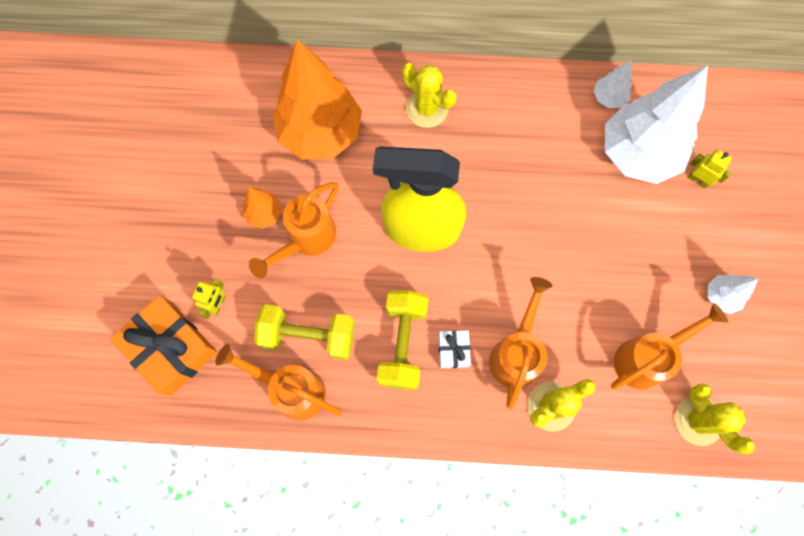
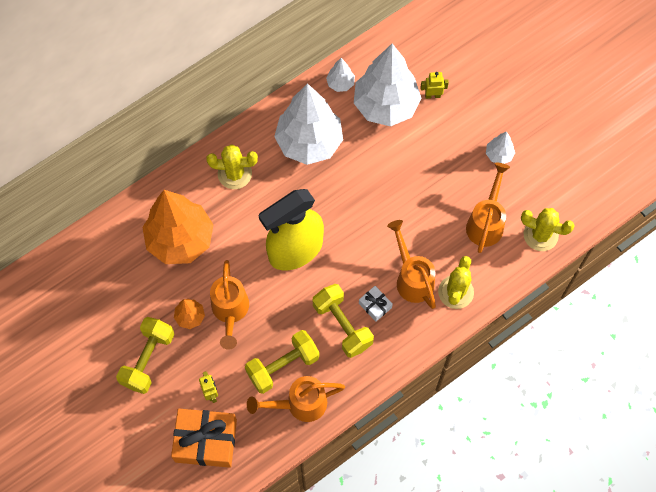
camera: 40 degrees left, 5 degrees down
(190, 224) = (148, 359): none -> yellow dumbbell
(527, 133) = (309, 142): none -> white tree

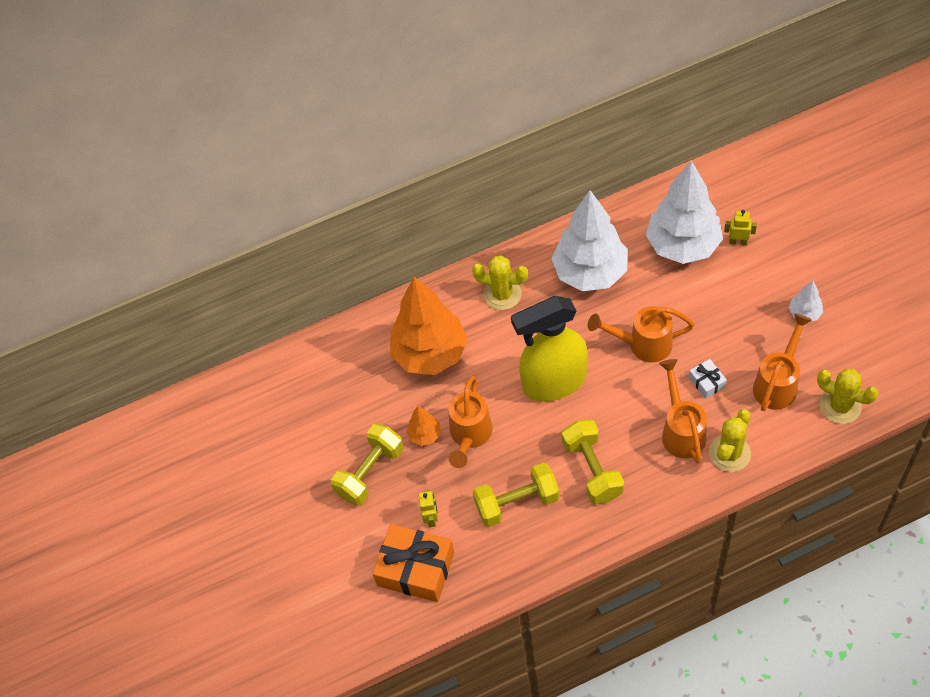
camera: 20 degrees right, 10 degrees down
(299, 404) = (528, 547): orange watering can -> orange watering can (642, 344)
(340, 83) = (636, 217): white tree -> none
(375, 305) = (633, 454): white gift -> white gift (707, 382)

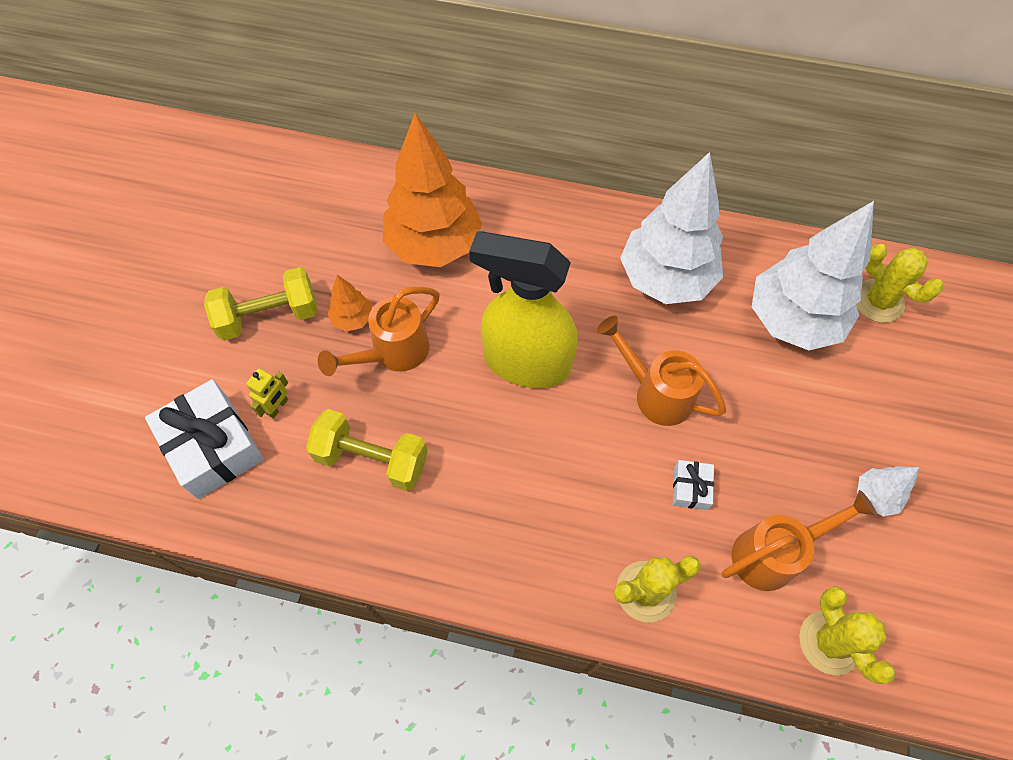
camera: 30 degrees right, 5 degrees up
(416, 569) = (213, 447): orange gift -> white gift
(502, 294) = (557, 237): yellow cactus -> yellow cactus (878, 301)
(592, 469) = (479, 486): yellow dumbbell -> none
(681, 430) = (614, 520): orange watering can -> none
(738, 241) = (860, 359): yellow robot -> none

